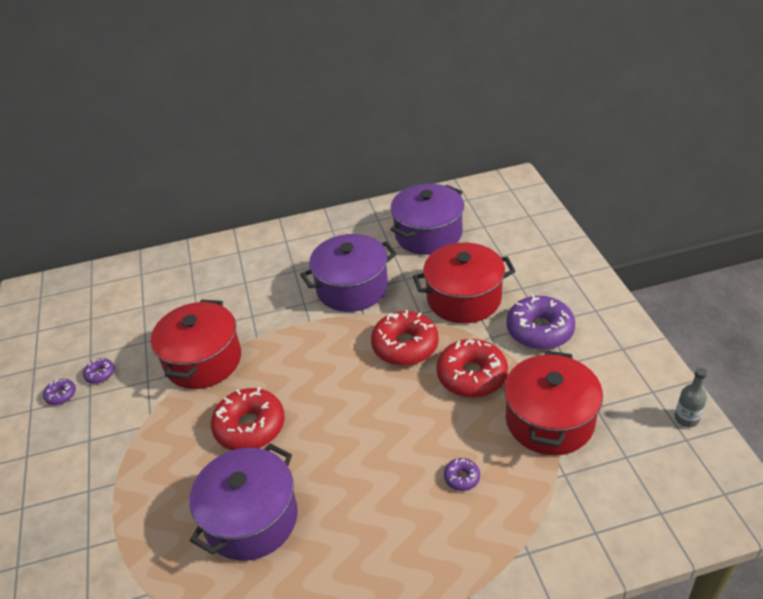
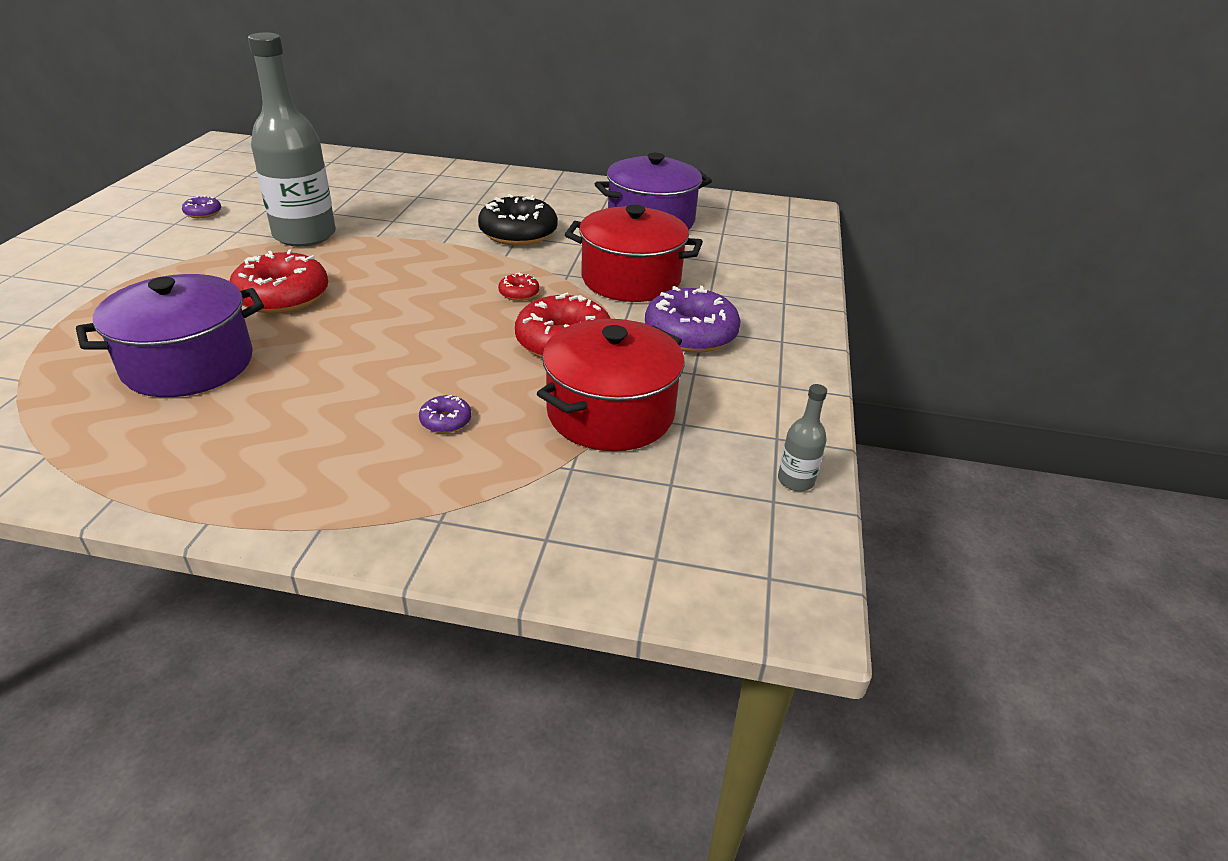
camera: 20 degrees right, 5 degrees down
(61, 395) = (151, 215): purple donut -> none
(203, 360) = (304, 235): red pot -> grey bottle
(352, 288) = (518, 233): purple pot -> black donut
(405, 346) = (519, 293): red donut -> red donut, size x0.46

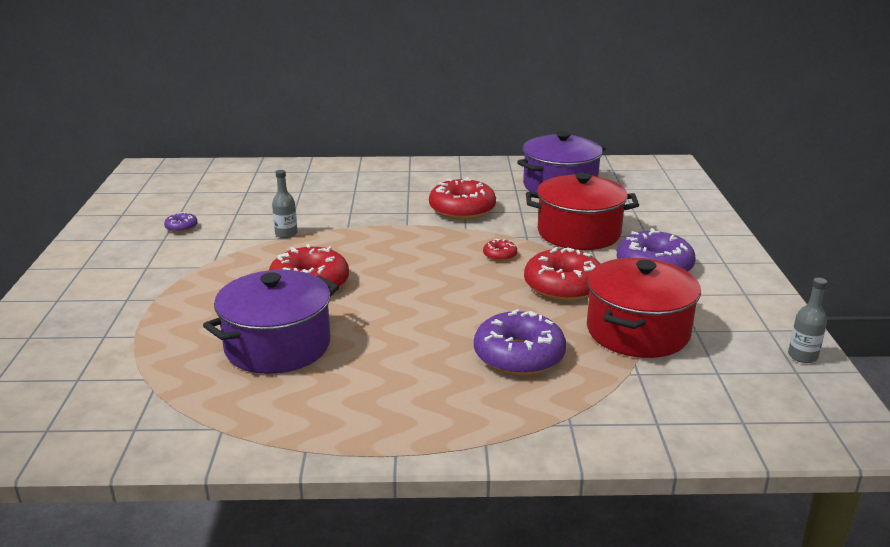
camera: 10 degrees left, 10 degrees down
(304, 235) = (286, 234): grey bottle -> grey bottle, size x0.42
(446, 421) = (519, 356): purple donut -> purple donut, size x2.18
(518, 233) = (462, 209): black donut -> red donut

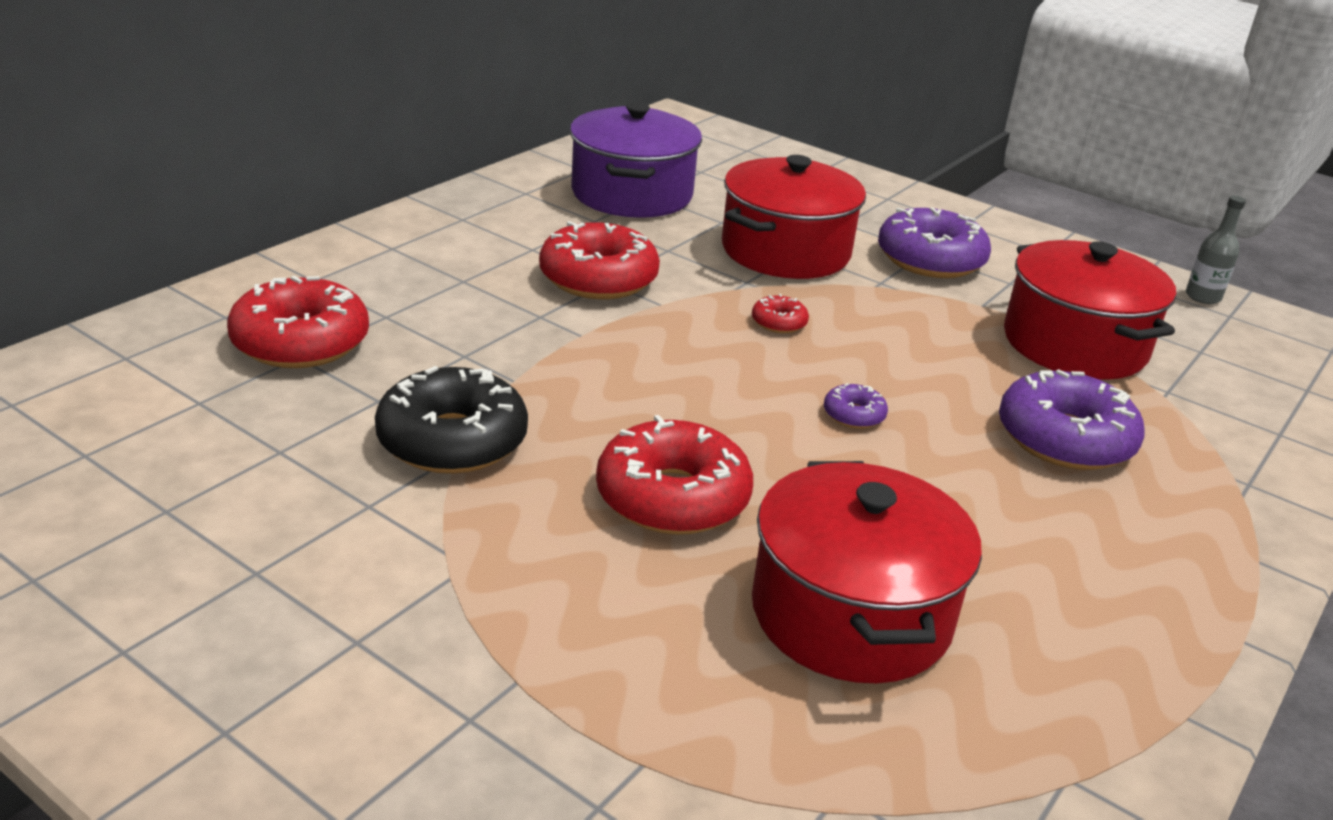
camera: 55 degrees left, 5 degrees up
(181, 227) = (238, 531): purple donut -> purple donut (853, 415)
(277, 346) = (851, 614): purple pot -> red pot
(286, 234) = (452, 440): grey bottle -> black donut
(563, 286) = (917, 328): red donut -> red donut (300, 342)

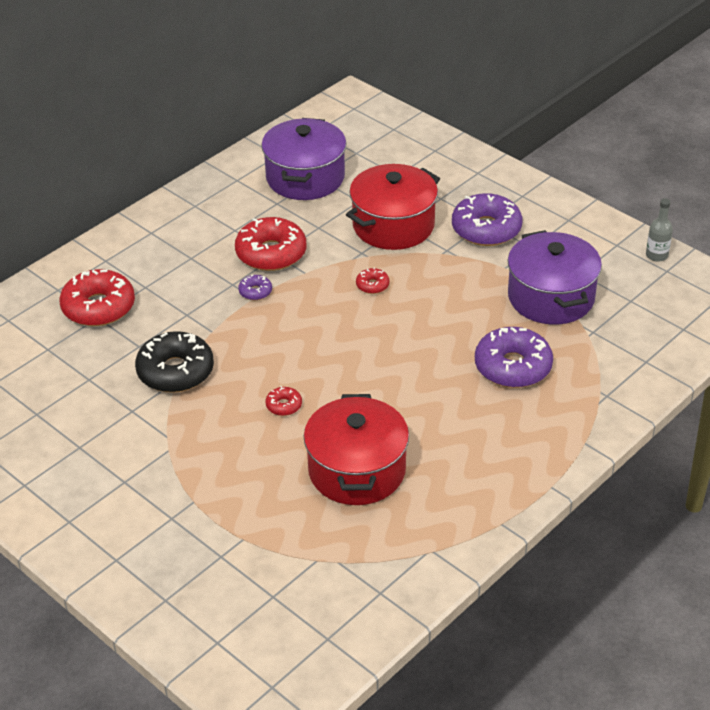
camera: 10 degrees right, 10 degrees up
(672, 497) = (284, 405): red donut -> red donut, size x0.46
(853, 415) = (396, 352): purple donut -> purple donut (255, 292)
(1074, 344) = (551, 297): red pot -> purple pot

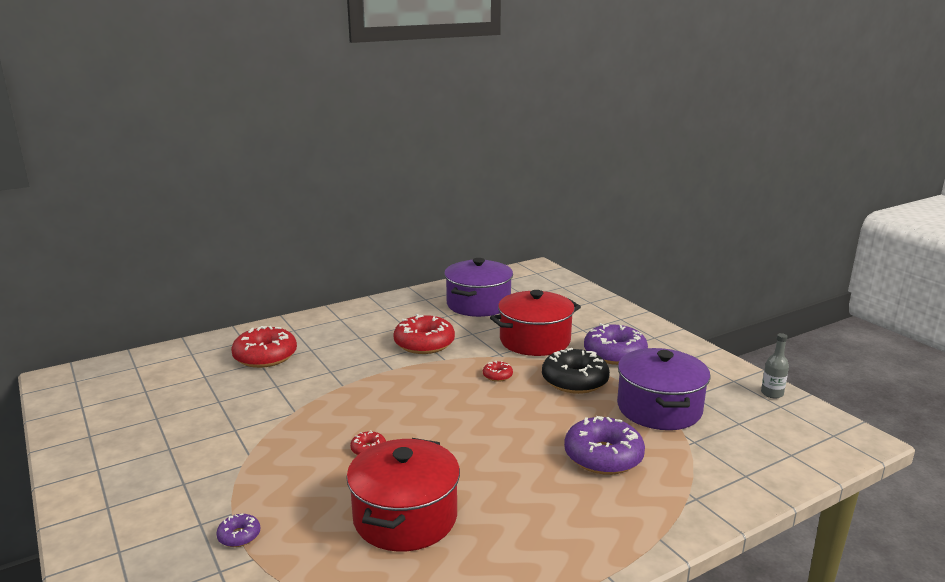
camera: 15 degrees right, 20 degrees down
(175, 371) = (292, 408): black donut -> black donut (574, 381)
(255, 292) = (396, 365): purple donut -> purple donut (239, 536)

